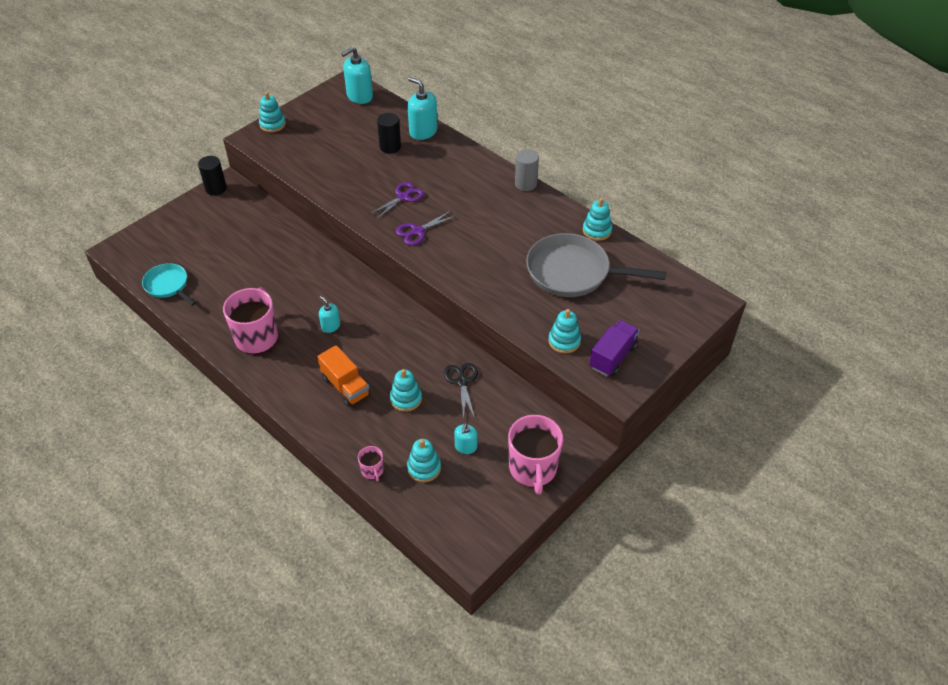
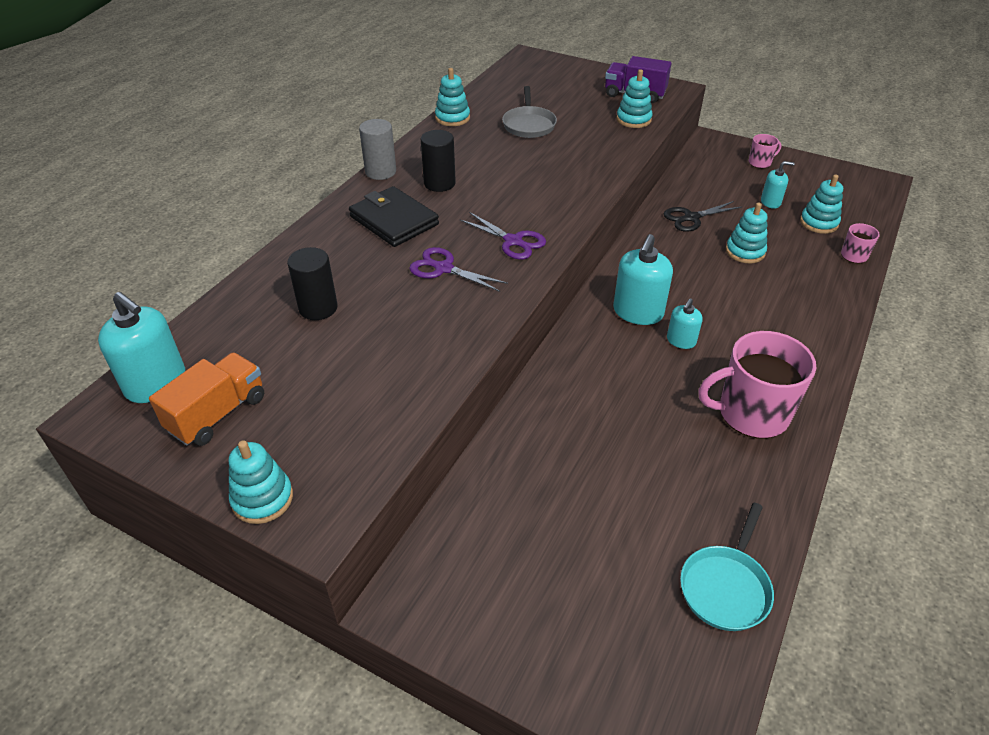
camera: 105 degrees left, 5 degrees down
(216, 188) = (422, 620): black cylinder -> black cylinder (439, 183)
(345, 386) = (765, 302): orange truck -> orange truck (218, 414)
(423, 131) = (269, 280): turquoise soap dispenser -> turquoise soap dispenser (638, 312)
(463, 183) = (394, 220): none -> black wallet
(533, 468) = (760, 162): pink mug -> pink mug, size x0.47
(573, 272) = (529, 124): grey pan -> grey pan, size x0.56

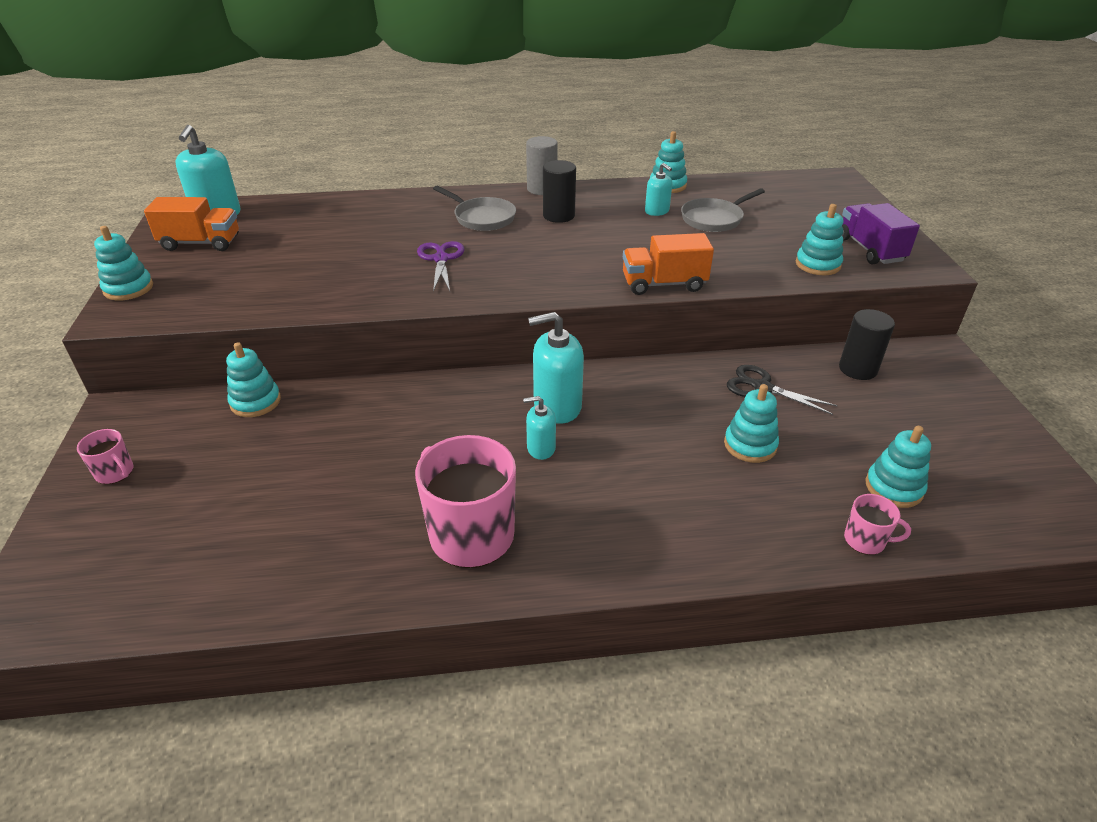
camera: 55 degrees right, 5 degrees down
(318, 308) = (341, 232): black cylinder -> black cylinder (857, 369)
(394, 220) = (482, 218): black wallet -> grey pan
(480, 485) = (255, 402): none -> turquoise stacking toy
(513, 241) = (515, 275): purple scissors -> none
(597, 185) = (663, 284): none -> orange truck
(726, 586) = (212, 589): turquoise pan -> none
(760, 162) = (954, 401): pink mug -> pink mug (115, 472)
(770, 202) = (879, 435): turquoise soap dispenser -> turquoise soap dispenser (657, 211)

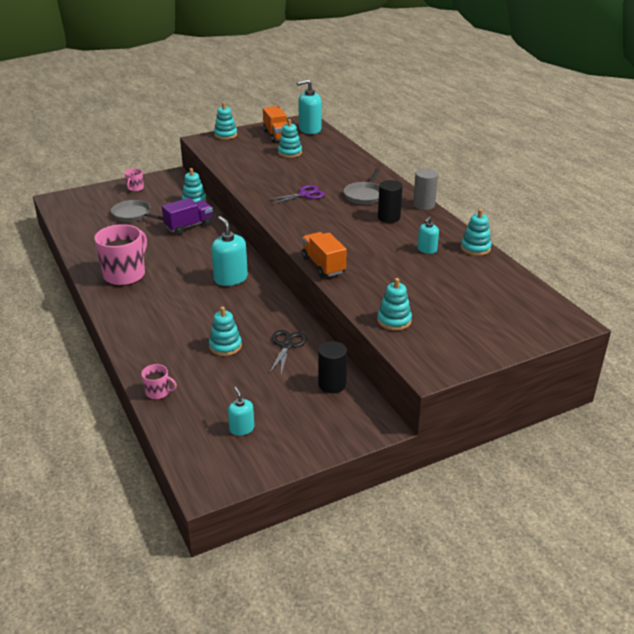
camera: 70 degrees right, 5 degrees down
(541, 448) = (193, 280): turquoise soap dispenser -> turquoise soap dispenser (241, 429)
(714, 219) = (434, 273): grey pan -> grey pan (133, 215)
(865, 540) = (158, 392): pink mug -> pink mug turned 75 degrees counterclockwise
(870, 250) = (438, 343): purple truck -> purple truck (189, 226)
(894, 488) = (207, 402): turquoise stacking toy -> turquoise stacking toy (289, 153)

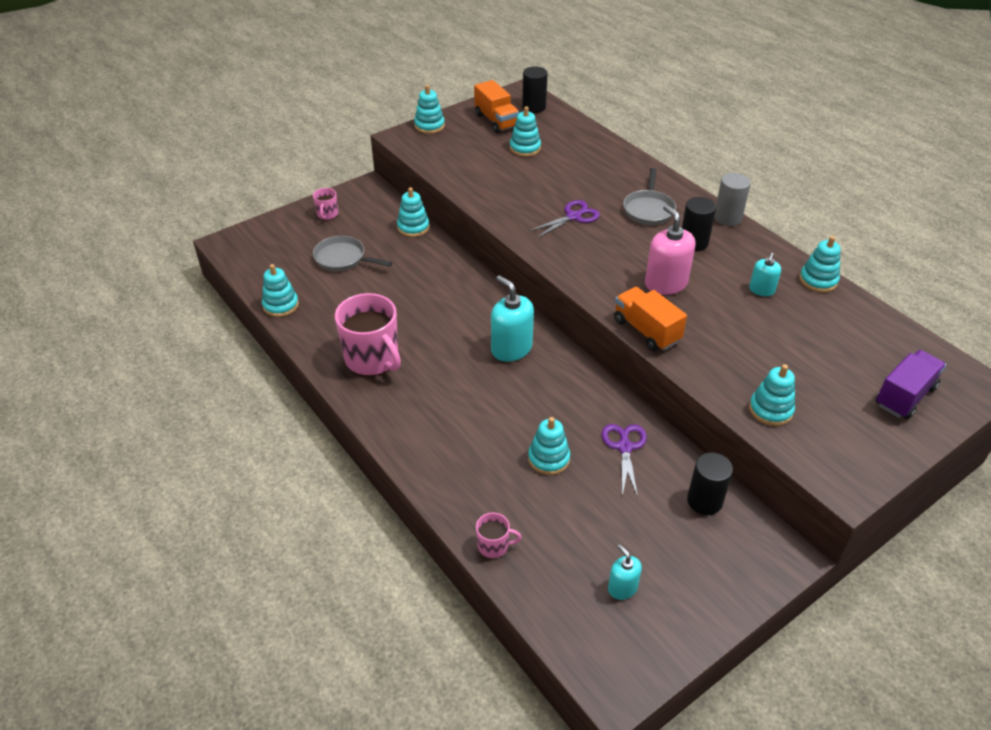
camera: 10 degrees left, 10 degrees up
(75, 238) = (281, 305): none -> turquoise stacking toy
(125, 275) = (372, 359): pink mug -> pink mug turned 120 degrees clockwise
(189, 226) = (423, 269): purple truck -> purple truck (904, 396)
(287, 345) = (624, 447): black scissors -> purple scissors
(309, 129) = (534, 107): turquoise soap dispenser -> black cylinder
(353, 239) = (665, 283): none -> pink soap dispenser

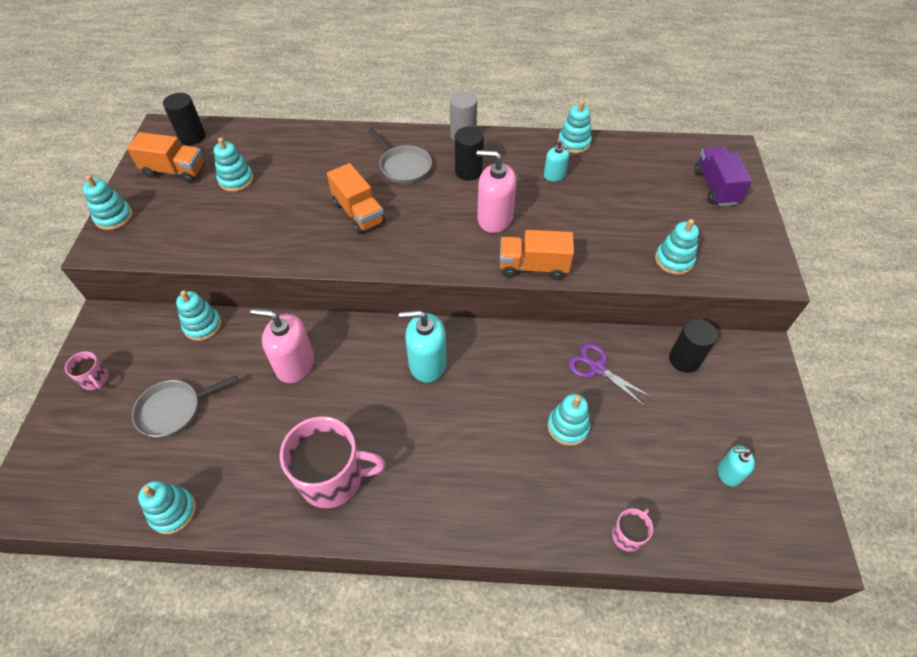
camera: 50 degrees left, 10 degrees up
(434, 286) = (295, 364): none -> pink soap dispenser
(574, 216) = (358, 213): purple scissors -> orange truck

